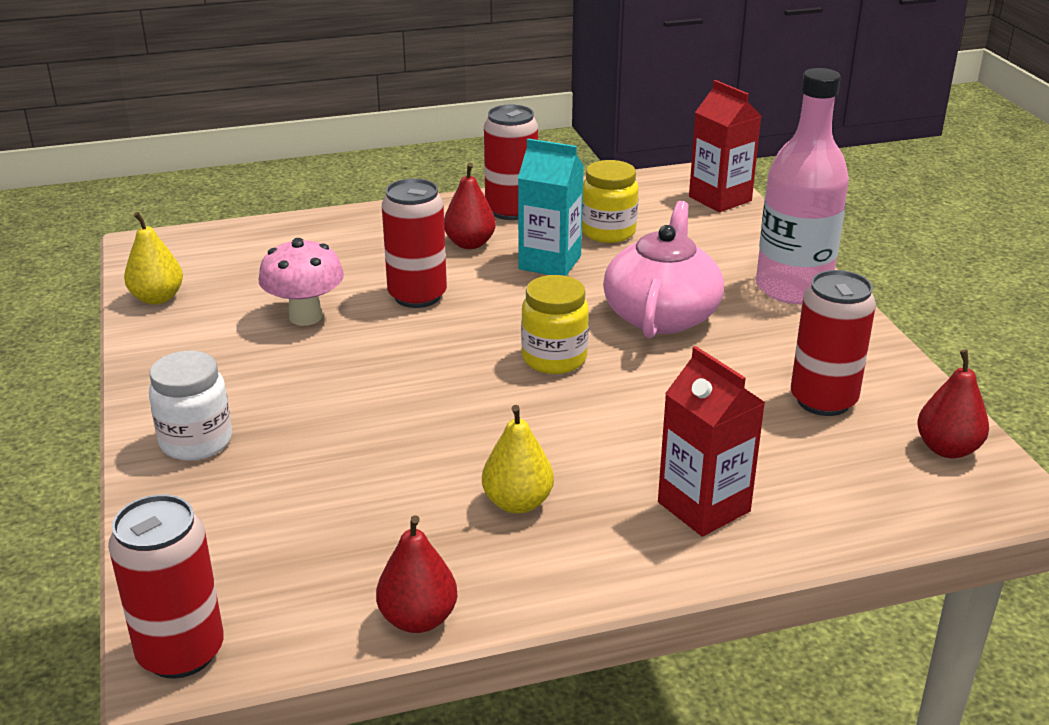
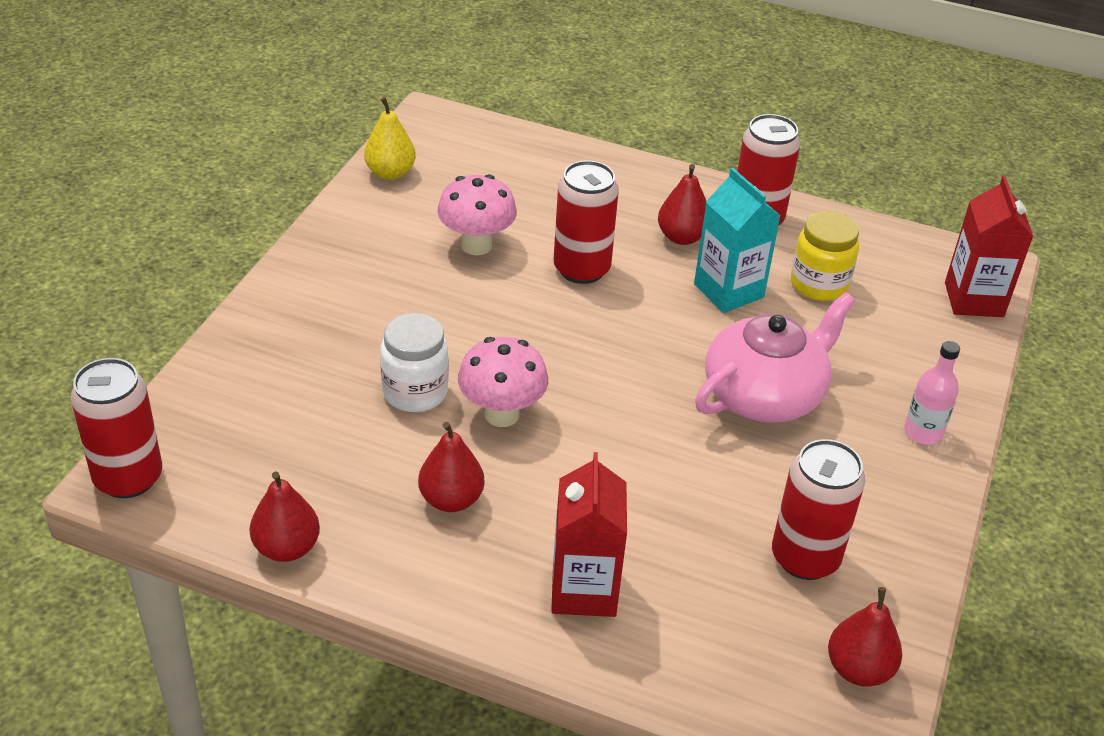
camera: 35 degrees right, 10 degrees up
(196, 442) = (293, 318): white jar -> white jar (415, 392)
(481, 422) = (501, 414): none -> pink mushroom
(517, 503) = (451, 499): yellow pear -> red pear
(554, 359) = (623, 388): yellow jar -> none
(793, 288) = (923, 432): pink bottle -> pink bottle, size x0.47

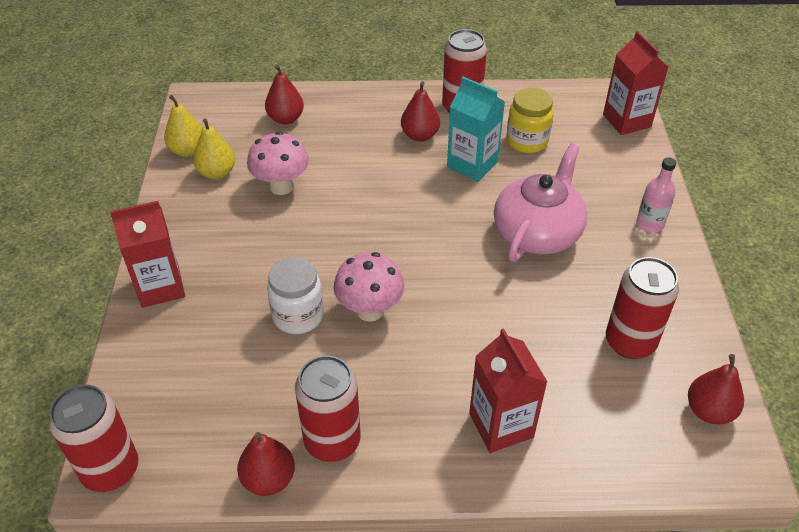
camera: 20 degrees left, 5 degrees up
(279, 311) = (160, 287): none -> red carton
(410, 207) = (217, 173): none -> yellow pear
(451, 499) = (370, 391): red pear -> red pear (286, 119)
(581, 269) = (365, 181): red can -> red can (332, 441)

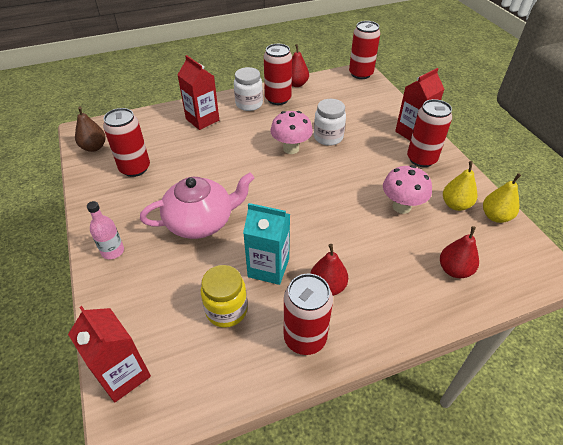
camera: 160 degrees right, 0 degrees up
(194, 239) = (421, 159): none -> red can
(396, 443) = (249, 104): none -> white jar
(537, 232) = (201, 221): pink teapot -> pink teapot turned 120 degrees counterclockwise
(709, 411) = (94, 147): red pear -> brown pear

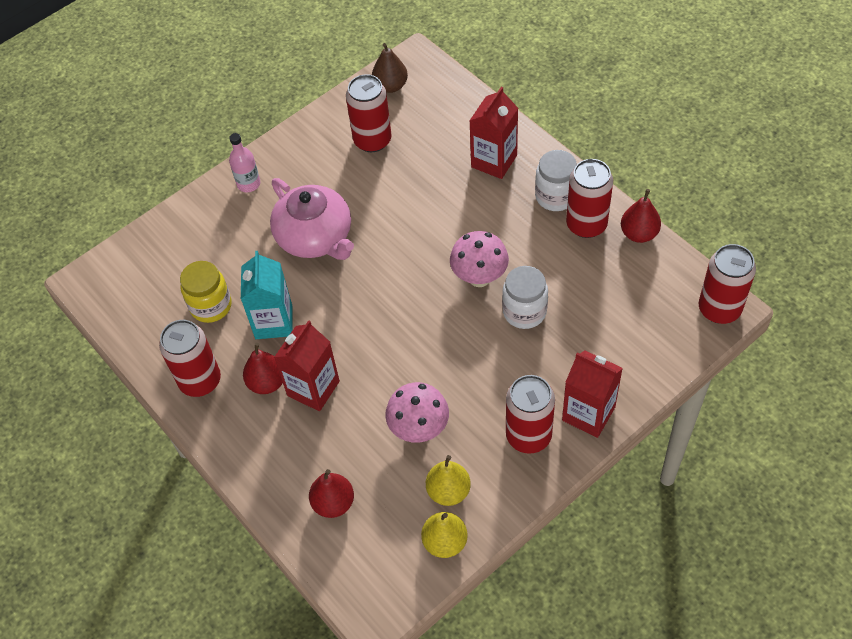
camera: 75 degrees right, 10 degrees up
(123, 374) = (126, 259): red carton -> red carton (313, 388)

